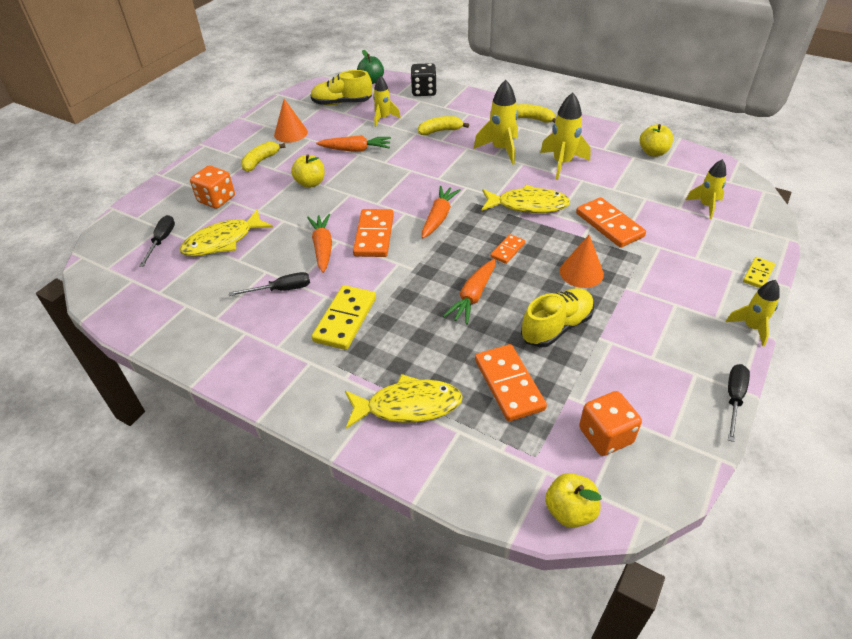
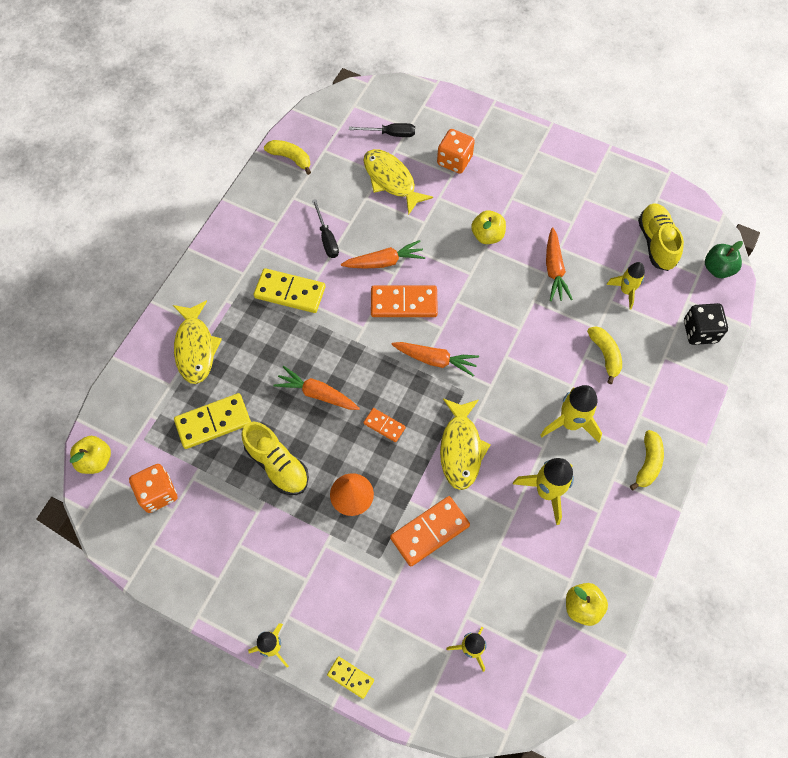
camera: 85 degrees right, 20 degrees up
(260, 161) = (523, 184): yellow banana -> yellow banana (290, 158)
(291, 133) = (581, 201): orange cone -> none
(509, 384) = (213, 422): orange domino -> yellow domino
(734, 399) = (188, 607): black screwdriver -> none

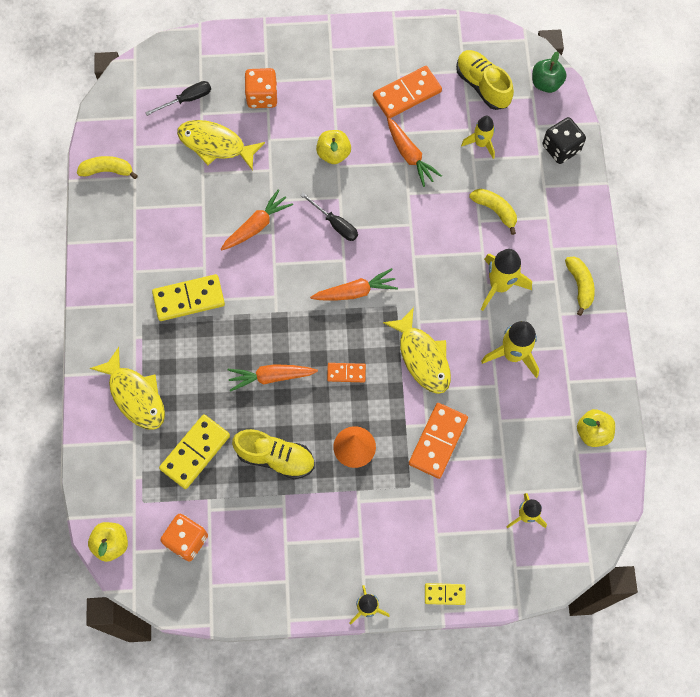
camera: 30 degrees left, 5 degrees up
(327, 238) = (190, 231): black screwdriver -> black screwdriver (335, 224)
(404, 303) = (297, 255): orange domino -> orange domino (407, 94)

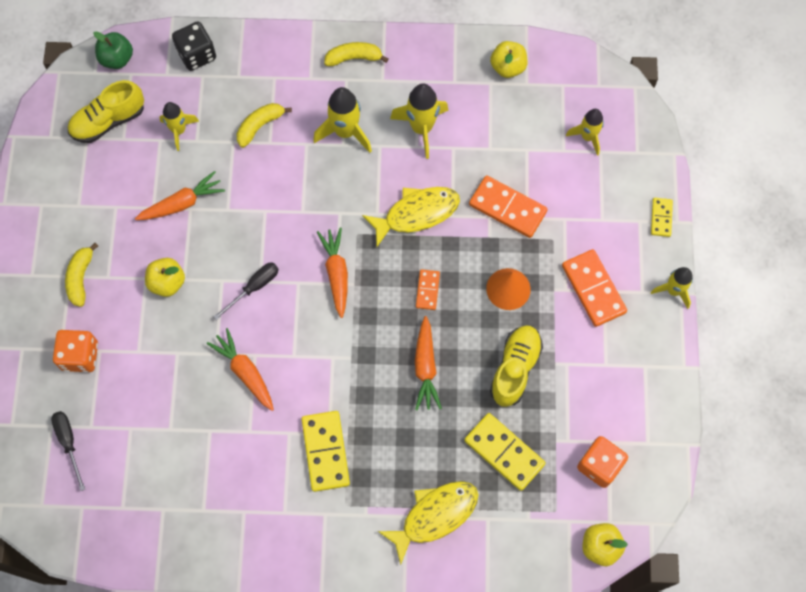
camera: 85 degrees left, 0 degrees up
(107, 171) = (149, 541): yellow banana -> yellow banana (81, 278)
(215, 145) = (135, 412): yellow fish -> none
(407, 94) = (105, 199): orange domino -> orange domino (593, 289)

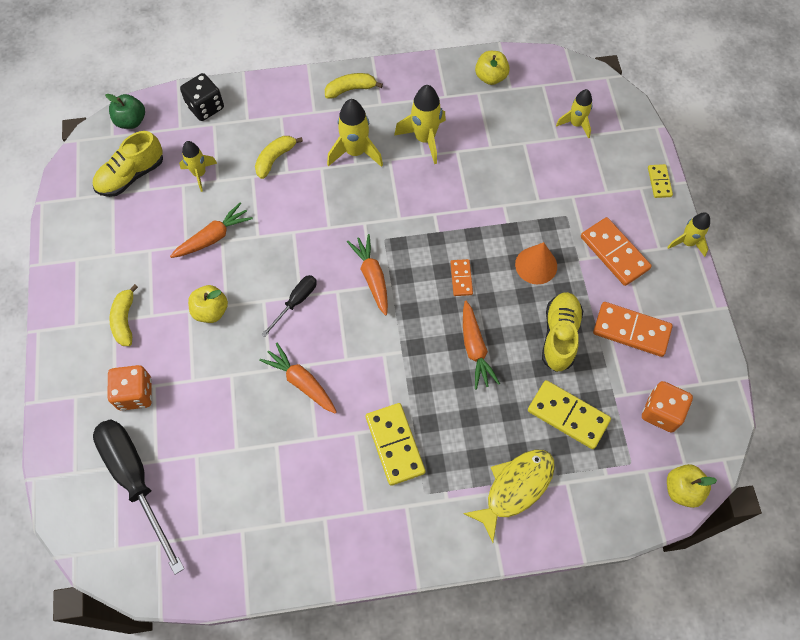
camera: 10 degrees left, 5 degrees down
(69, 443) = (136, 480): black screwdriver -> black screwdriver, size x1.99
(417, 213) = (436, 212): yellow fish -> none
(507, 208) = (518, 195): orange domino -> orange domino (631, 331)

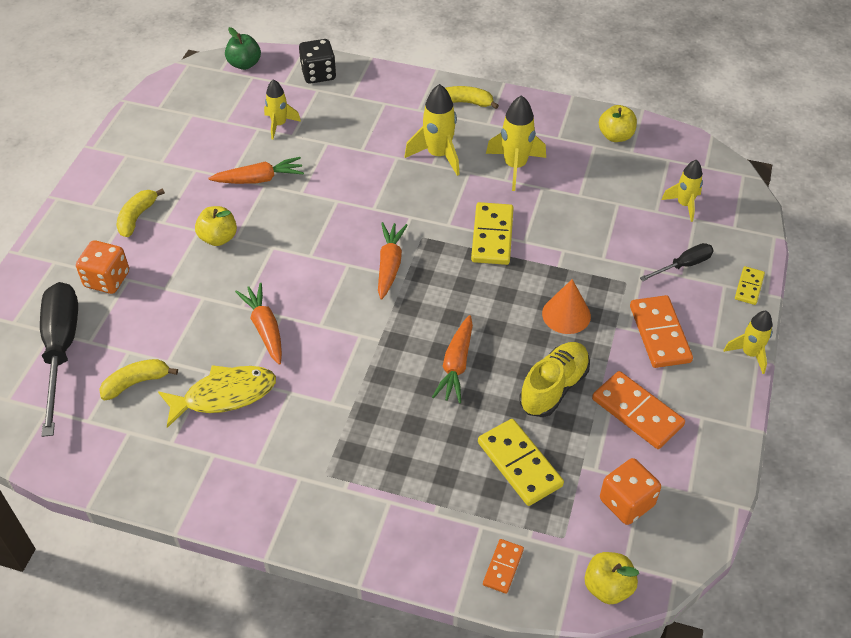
camera: 25 degrees right, 15 degrees down
(131, 175) = (217, 106): yellow shoe -> none
(275, 159) = (357, 135): yellow banana -> yellow banana (136, 383)
(296, 302) = (302, 259): black screwdriver -> black screwdriver (683, 265)
(395, 444) = (322, 418): yellow domino -> yellow domino (492, 236)
(461, 278) = (479, 298): orange domino -> orange domino (503, 567)
(515, 488) = (422, 508): yellow fish -> yellow fish (224, 395)

